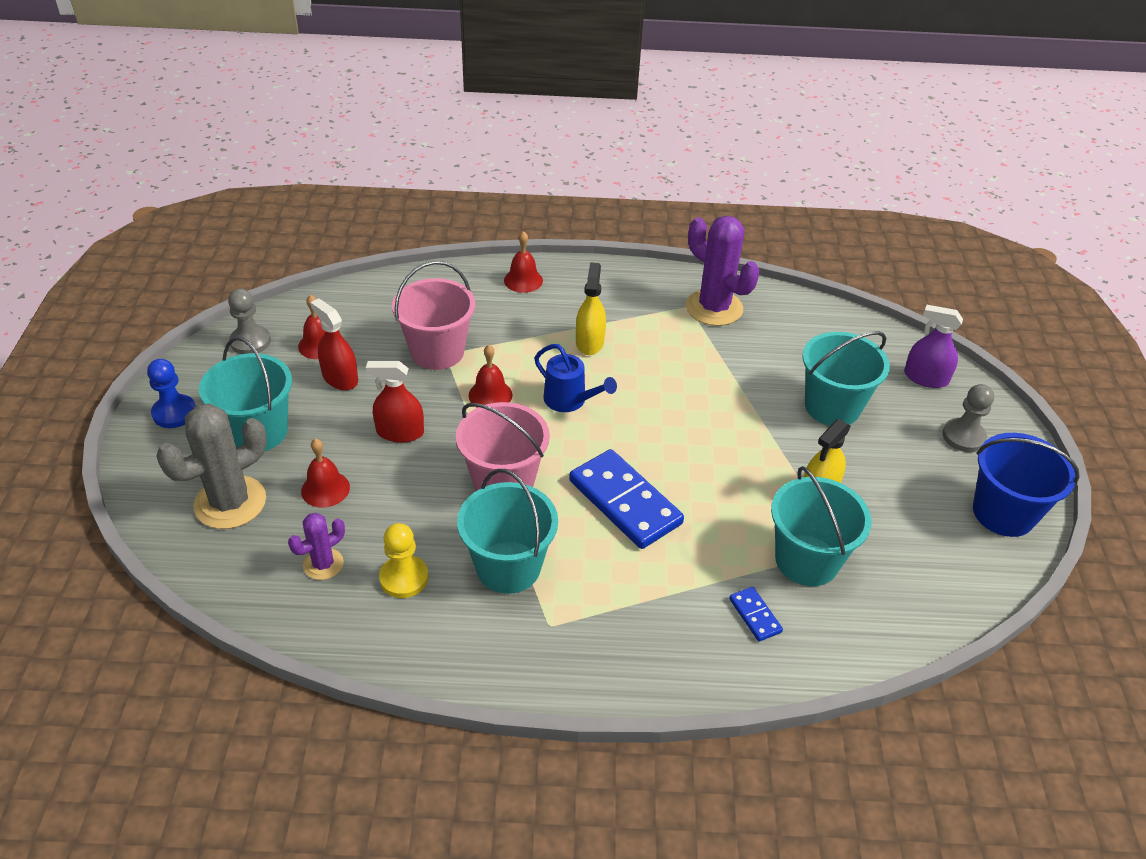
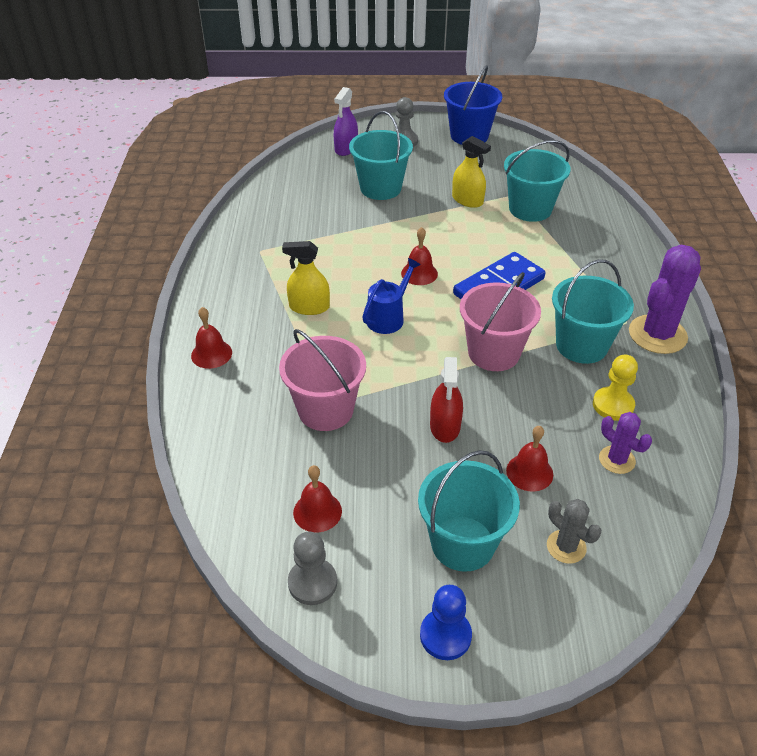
camera: 90 degrees left, 0 degrees up
(230, 502) = (566, 547): grey cactus -> grey cactus, size x0.54
(340, 378) = (371, 484): red spray bottle -> none
(490, 395) = (386, 367): red bell -> red bell (419, 273)
(714, 308) = (262, 236): purple cactus -> purple cactus (657, 334)
(755, 615) = (583, 232): blue domino -> none

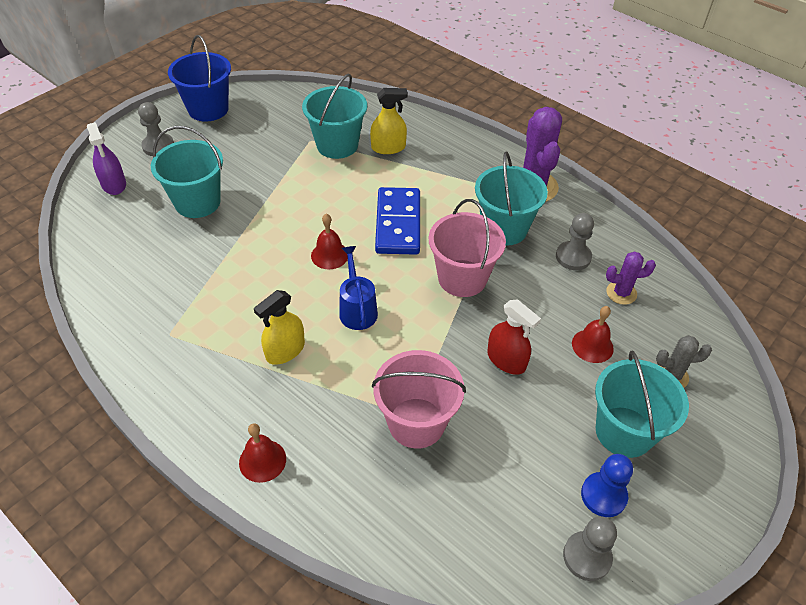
camera: 50 degrees left, 5 degrees up
(317, 511) = (519, 504): red bell -> none
(445, 635) = (695, 502): blue pawn -> blue pawn (603, 495)
(467, 200) = (282, 167): yellow spray bottle -> yellow spray bottle (388, 147)
(613, 405) = (573, 257): yellow pawn -> grey pawn

